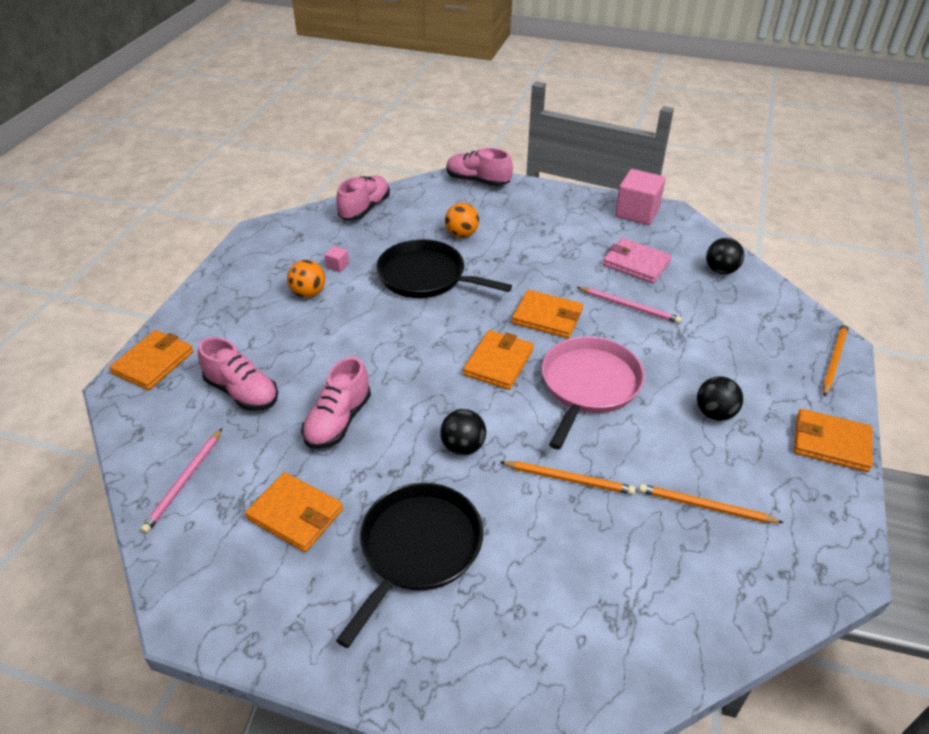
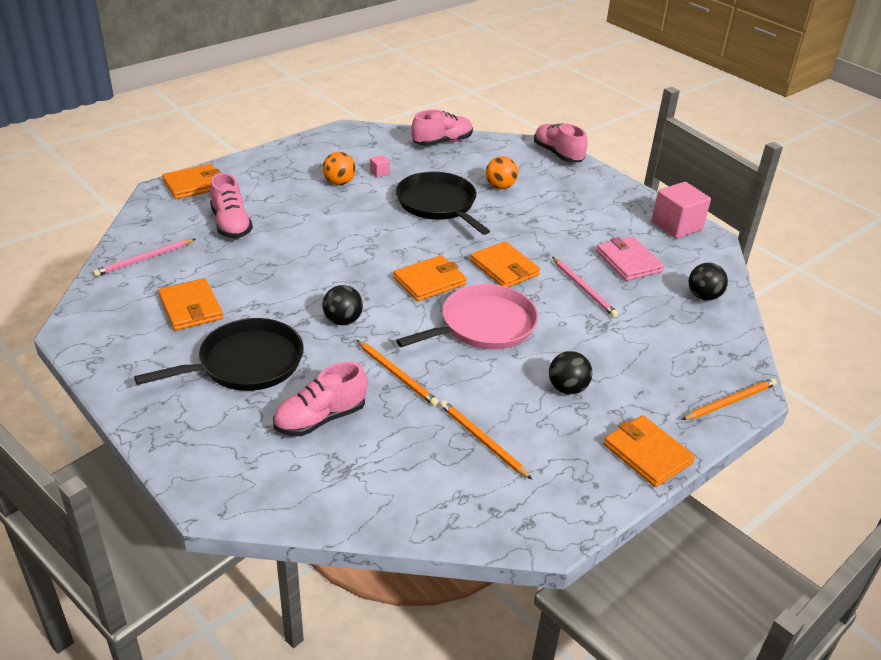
camera: 30 degrees right, 5 degrees down
(338, 421) = (274, 268): pink shoe -> pink shoe (320, 419)

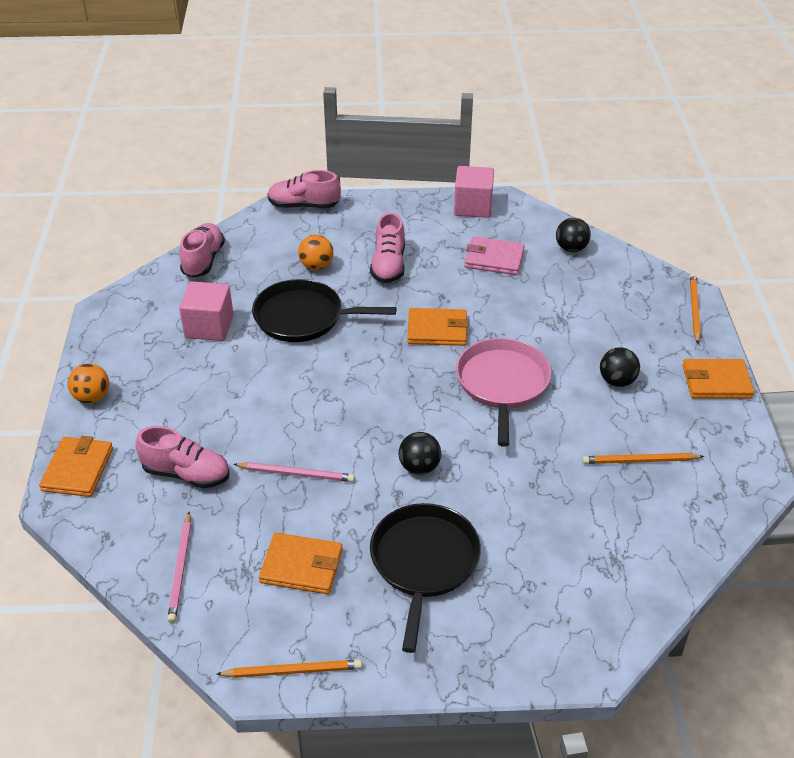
camera: 50 degrees left, 5 degrees up
(320, 419) = (540, 546): pink shoe -> pink shoe (388, 265)
(339, 182) = (195, 362): orange ball -> orange ball (92, 397)
(379, 173) = (209, 327): pink cube -> pink cube, size x2.33
(397, 375) = (522, 469): orange pencil -> orange pencil (293, 671)
(430, 281) = (413, 383): orange wallet -> none
(584, 289) = (506, 302): pink pencil -> pink pencil (296, 474)

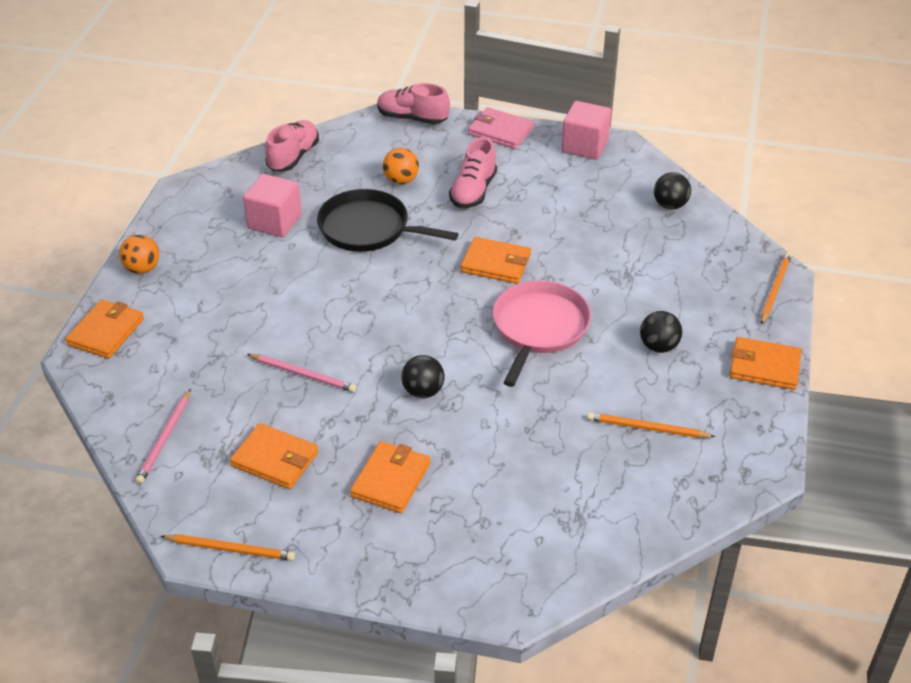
camera: 15 degrees right, 0 degrees up
(186, 474) = (202, 355): pink shoe -> none
(423, 562) = (390, 480): black pan -> orange wallet
(494, 259) = (584, 202): pink wallet -> pink wallet (500, 131)

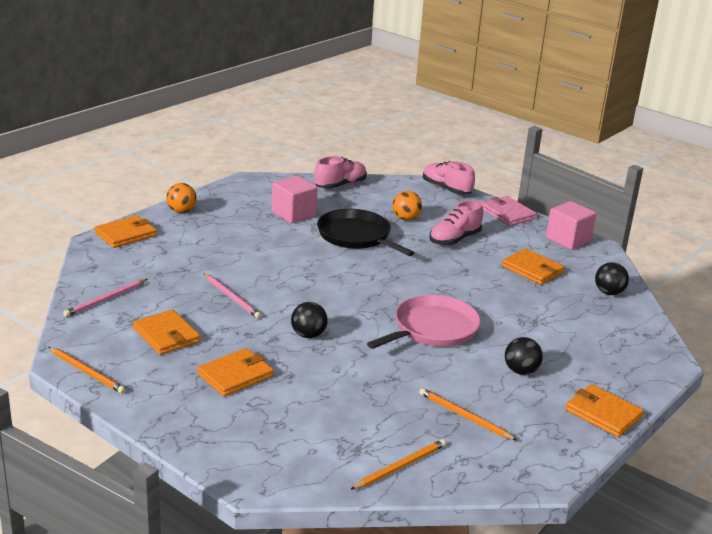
camera: 25 degrees right, 15 degrees down
(496, 263) = (433, 283): orange wallet -> orange wallet (532, 269)
(775, 289) = (657, 369): orange pencil -> orange pencil (400, 466)

